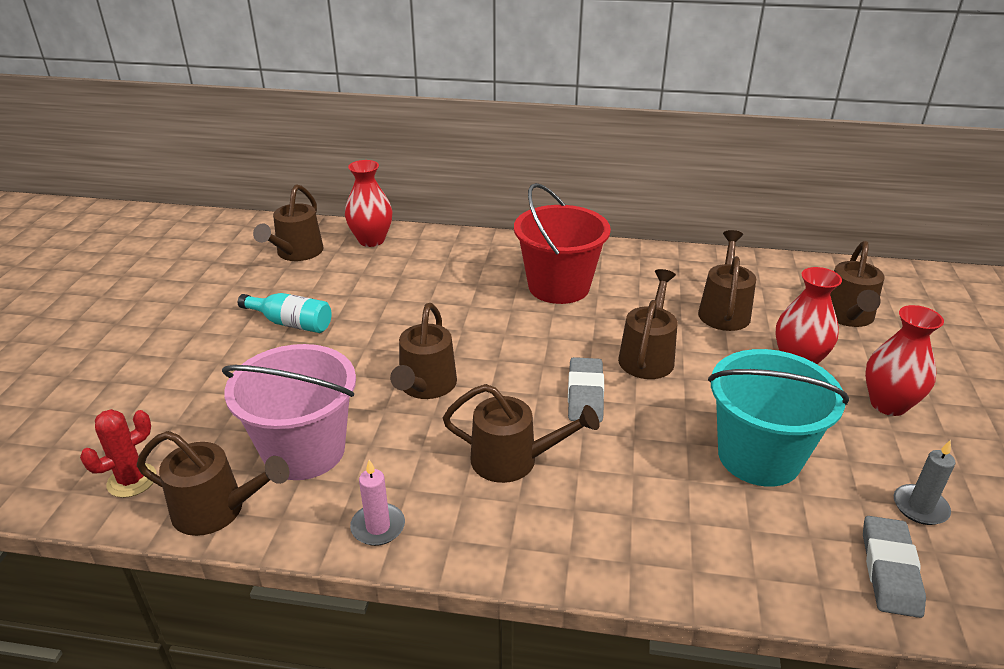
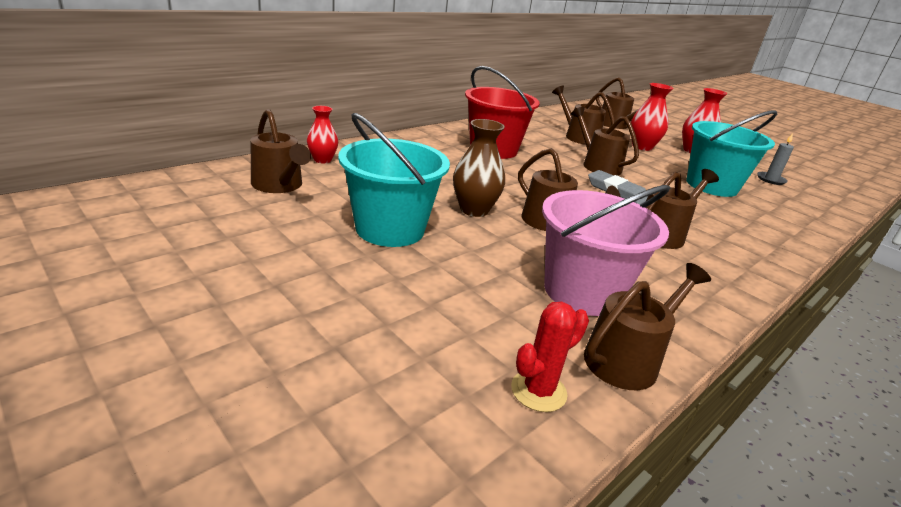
camera: 55 degrees left, 5 degrees down
(132, 480) = (538, 391): red cactus -> red cactus turned 60 degrees clockwise
(291, 323) = (390, 229): turquoise bottle -> turquoise bucket
(371, 240) = (322, 160): red vase -> red vase, size x0.66
(378, 527) = (700, 300): pink candle -> none
(387, 339) = (474, 210): none -> brown vase
(889, 570) = (810, 203): grey eraser -> none

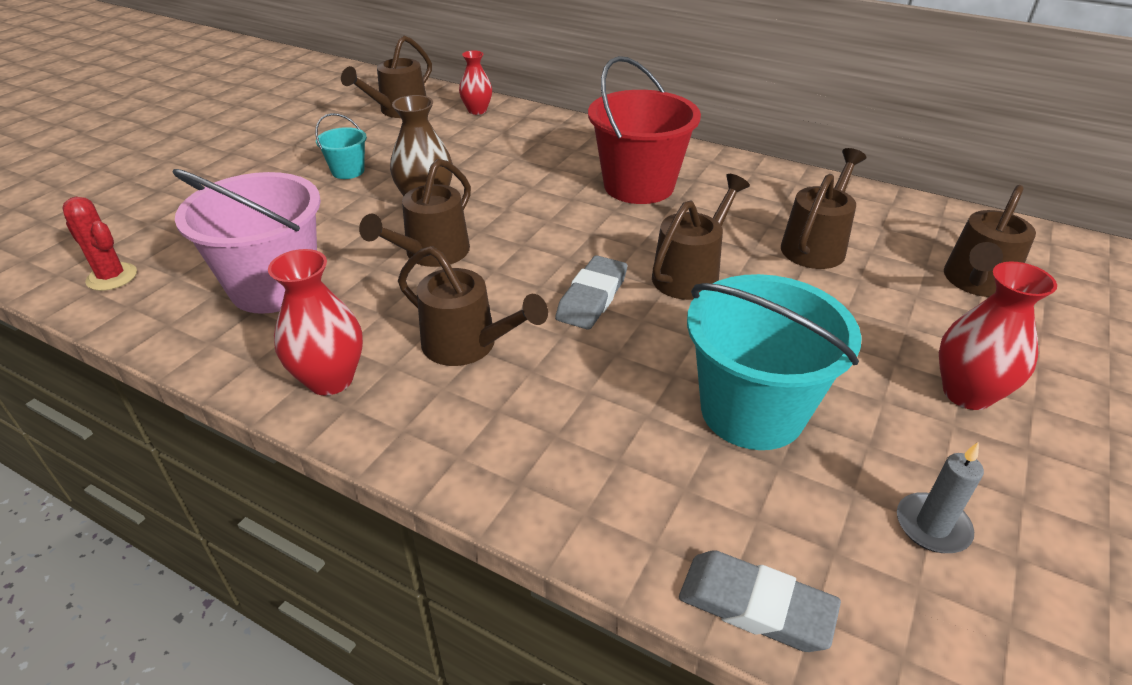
camera: 75 degrees right, 10 degrees up
(390, 229) = (348, 171): turquoise bucket -> turquoise bucket, size x0.47
(628, 358) = (161, 321): brown watering can -> none
(642, 147) = (874, 318): red vase -> red vase (330, 379)
(827, 218) = (756, 605): none -> grey eraser

